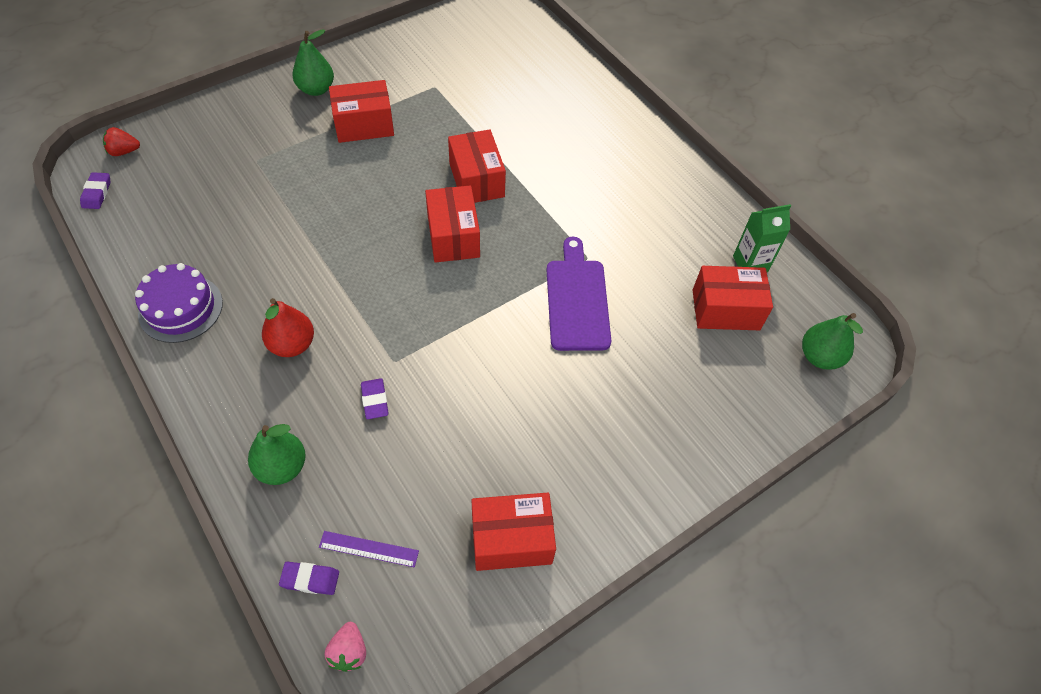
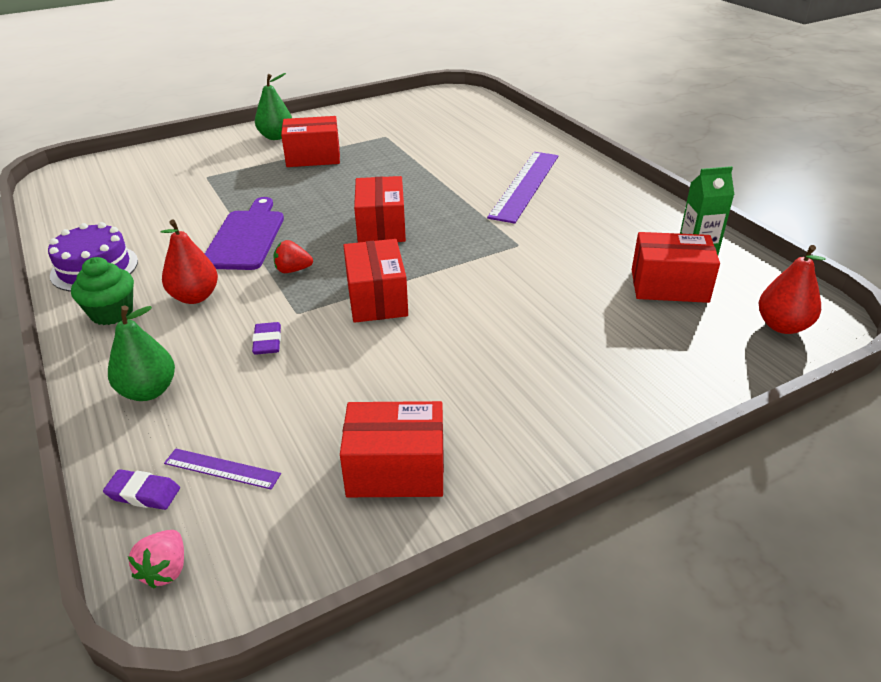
camera: 10 degrees right, 20 degrees down
(97, 193) = (52, 193): purple eraser -> none
(124, 151) = (89, 170): red strawberry -> red strawberry (293, 270)
(218, 370) = (112, 313): none -> green cupcake
(476, 180) = (413, 191): red box -> red box (377, 299)
(577, 300) = (503, 274): purple cutting board -> purple cutting board (246, 237)
(587, 167) = (525, 185): none -> purple ruler
(819, 357) = (782, 326): green pear -> red pear

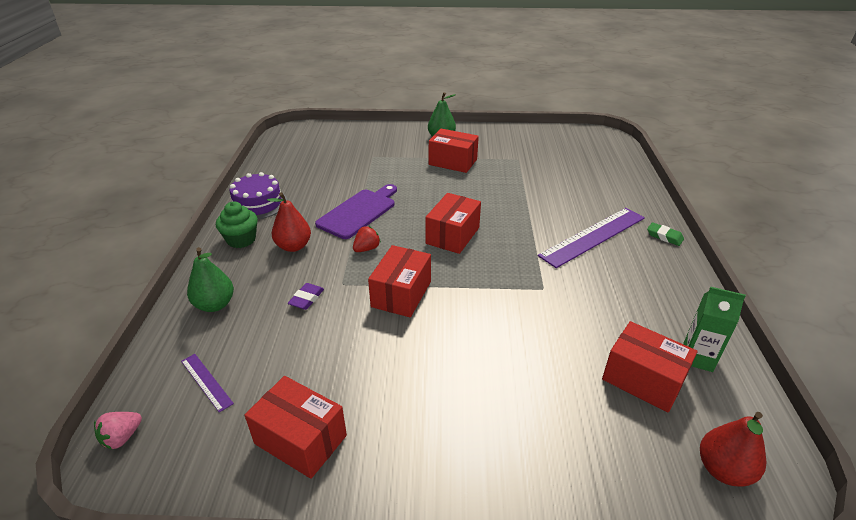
camera: 30 degrees right, 0 degrees up
(143, 493) = (155, 377): purple eraser -> none
(293, 270) = (366, 249): red strawberry -> red strawberry turned 105 degrees clockwise
(588, 166) = (664, 236): none -> green eraser

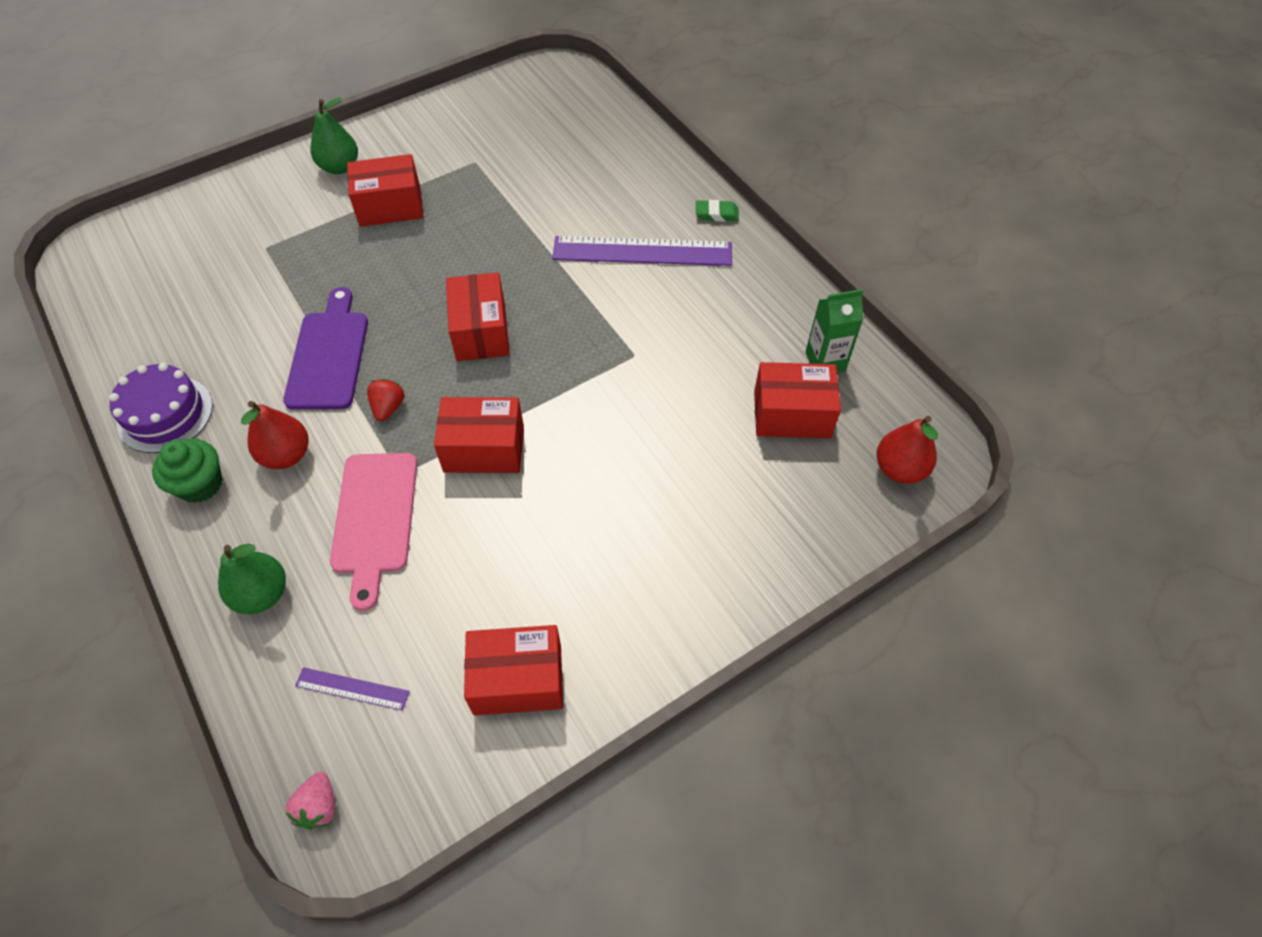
camera: 35 degrees left, 20 degrees up
(306, 299) = (374, 519): purple eraser -> pink cutting board
(401, 294) = (484, 448): red box -> red box turned 75 degrees counterclockwise
(593, 236) = (642, 251): purple ruler -> purple ruler turned 75 degrees clockwise

